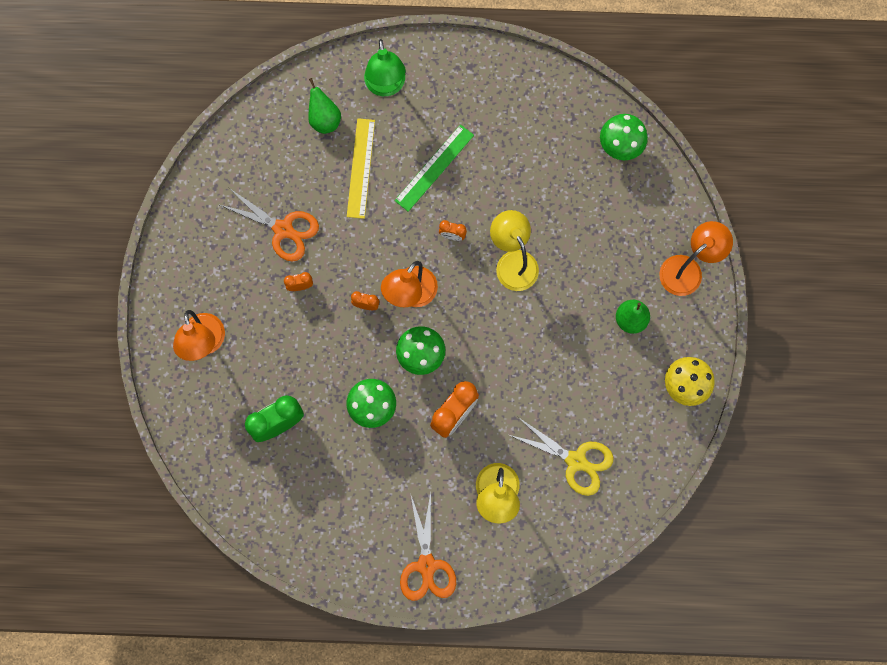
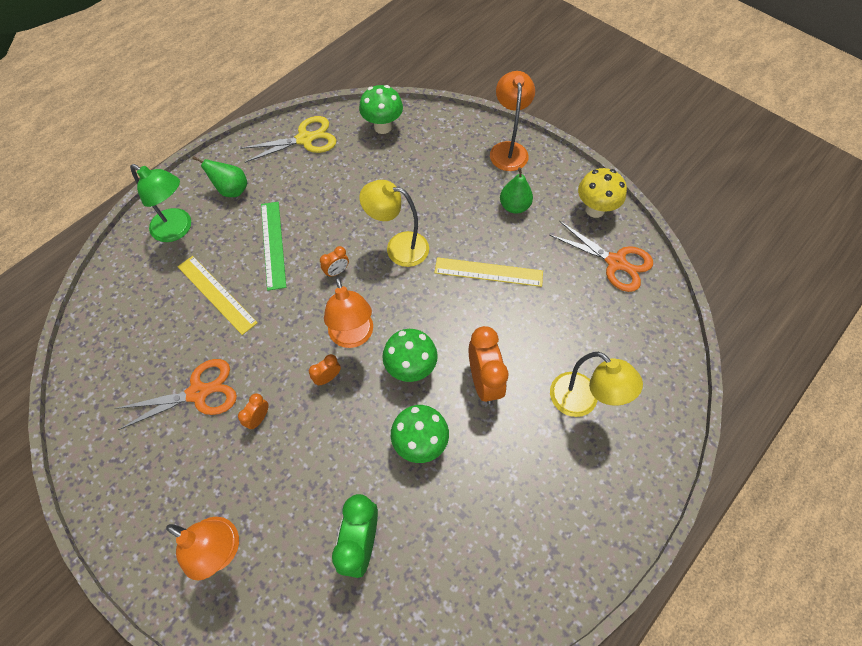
camera: 50 degrees left, 15 degrees down
(324, 119) = (151, 290): green pear -> green pear (231, 190)
(427, 565) = (605, 512): orange scissors -> orange scissors (616, 262)
(549, 347) = (488, 272): none -> yellow ruler
(576, 461) = (598, 320): yellow scissors -> yellow scissors (305, 139)

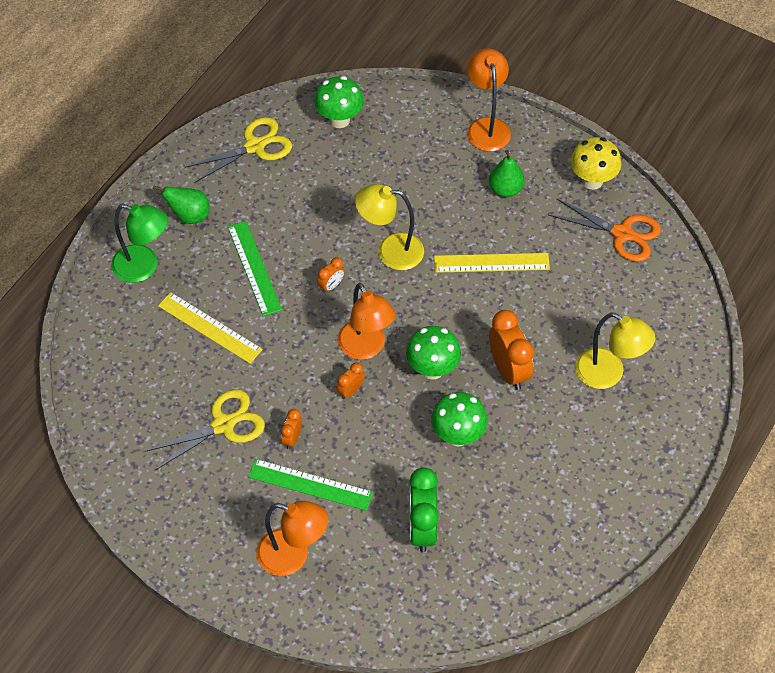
camera: 10 degrees left, 5 degrees down
(198, 392) = (223, 425): orange scissors -> yellow scissors
(262, 471) = (310, 484): none -> green ruler

